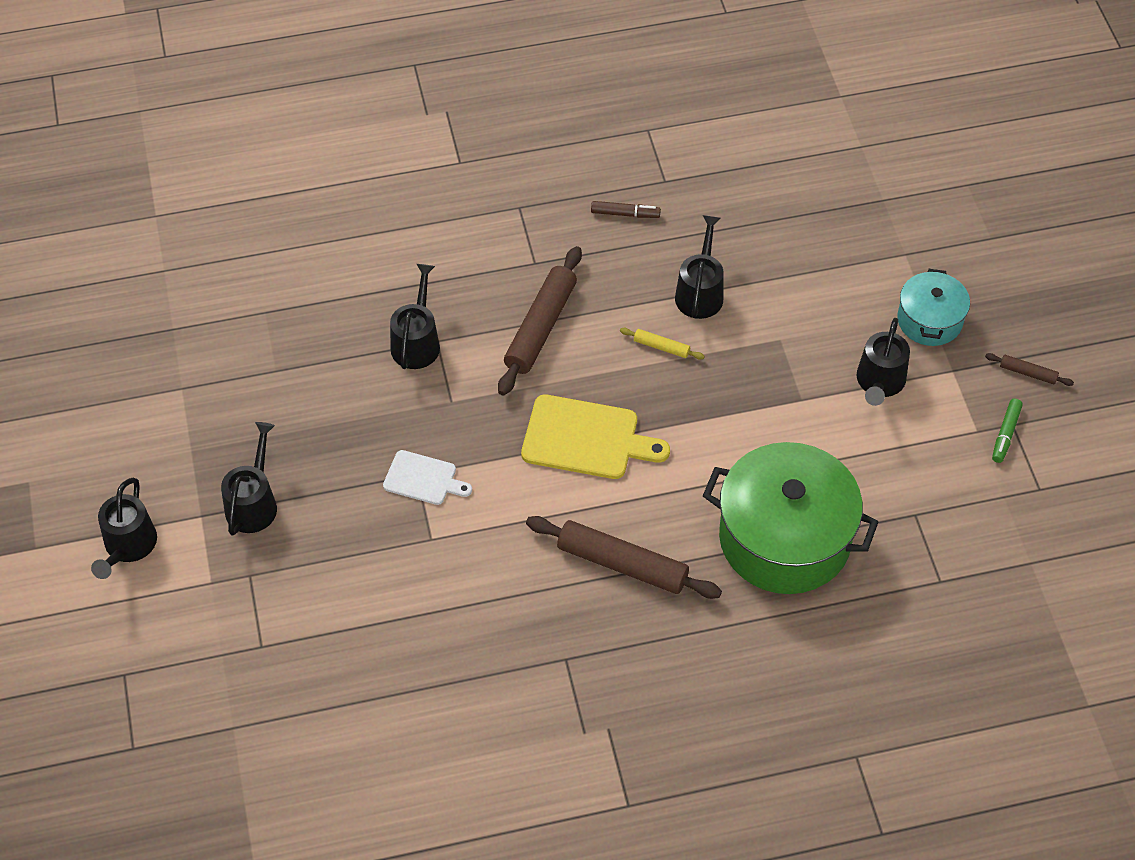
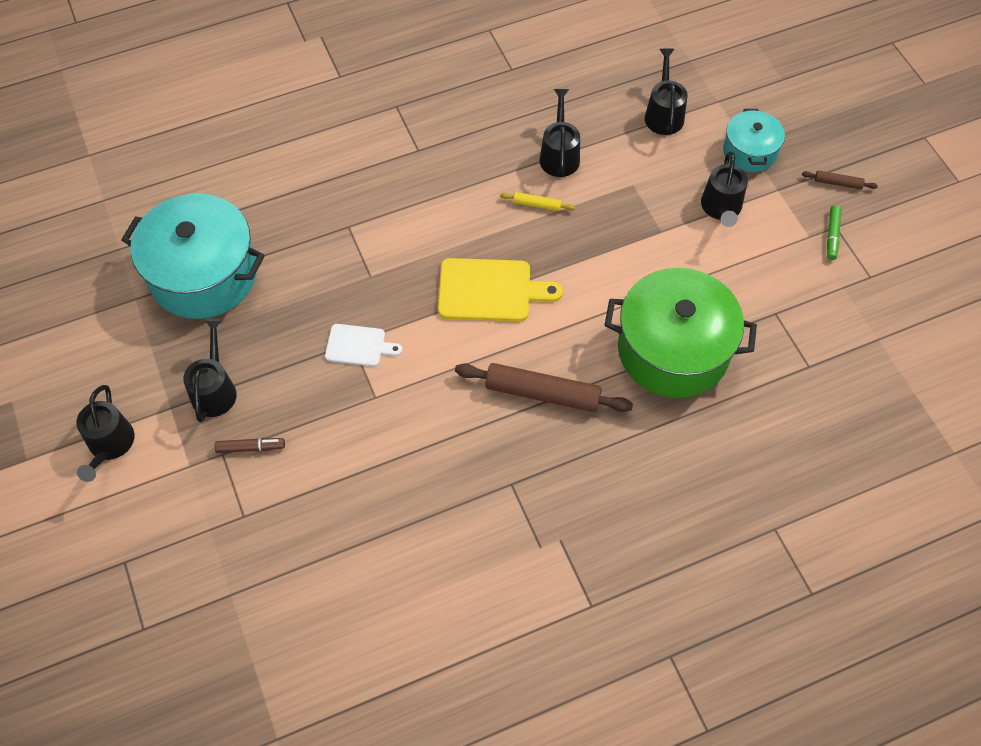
camera: 10 degrees left, 5 degrees up
(263, 372) = (203, 274): none -> turquoise pot
(416, 342) = (331, 230): black watering can -> black watering can (663, 114)
(540, 327) = (433, 202): brown rolling pin -> none
(625, 214) = (484, 99): brown marker -> brown marker (251, 447)

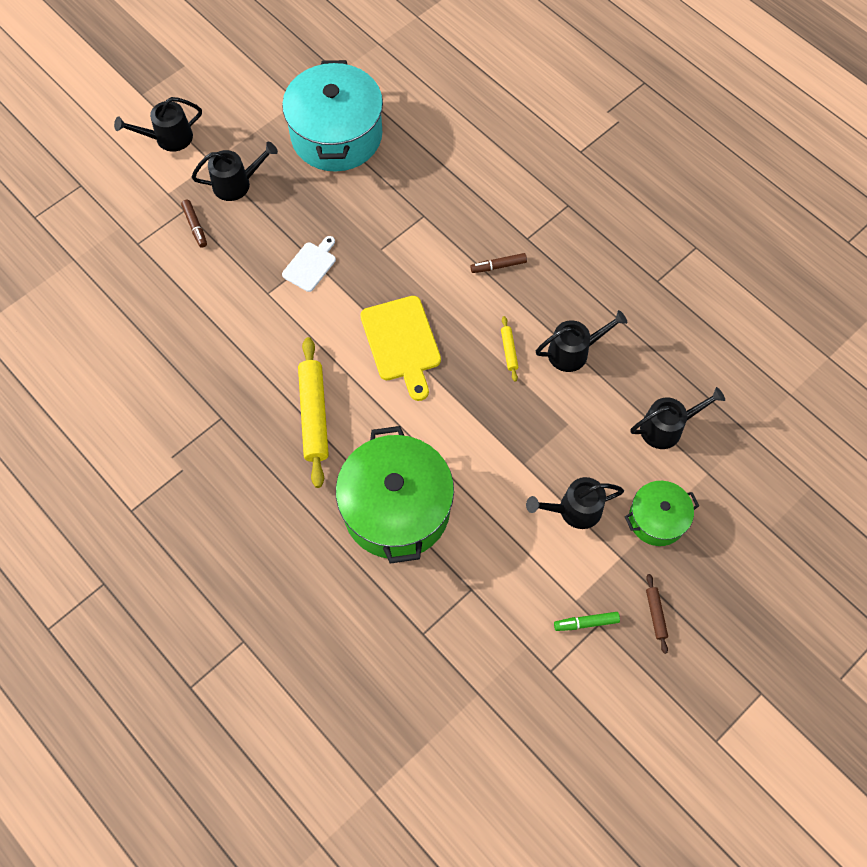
camera: 70 degrees right, 5 degrees up
(359, 346) = (311, 265): white cutting board -> white cutting board turned 135 degrees counterclockwise
(438, 183) = (498, 266): none -> brown marker
(542, 393) = (314, 415): brown rolling pin -> yellow rolling pin
(749, 152) = (657, 519): turquoise pot -> green pot

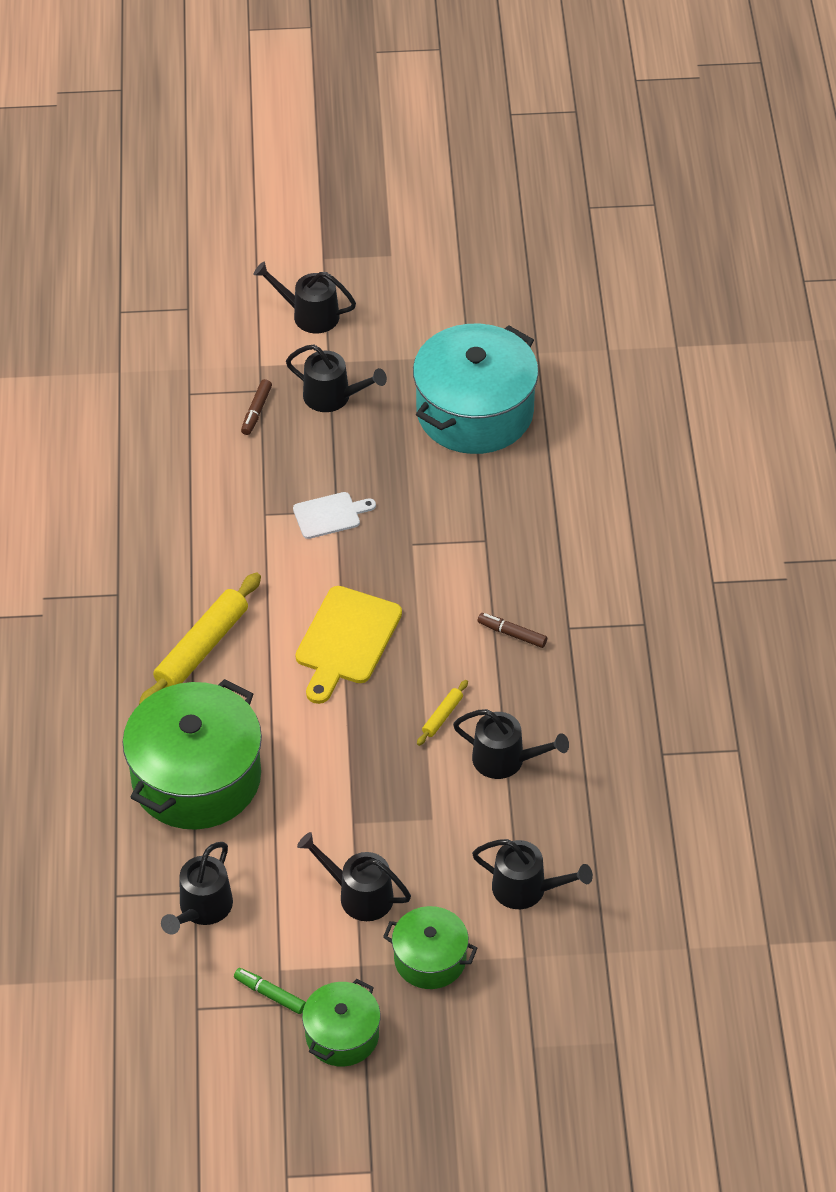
camera: 40 degrees right, 15 degrees down
(487, 598) = (202, 908): none -> black watering can
(655, 614) = (342, 1035): brown rolling pin -> green pot

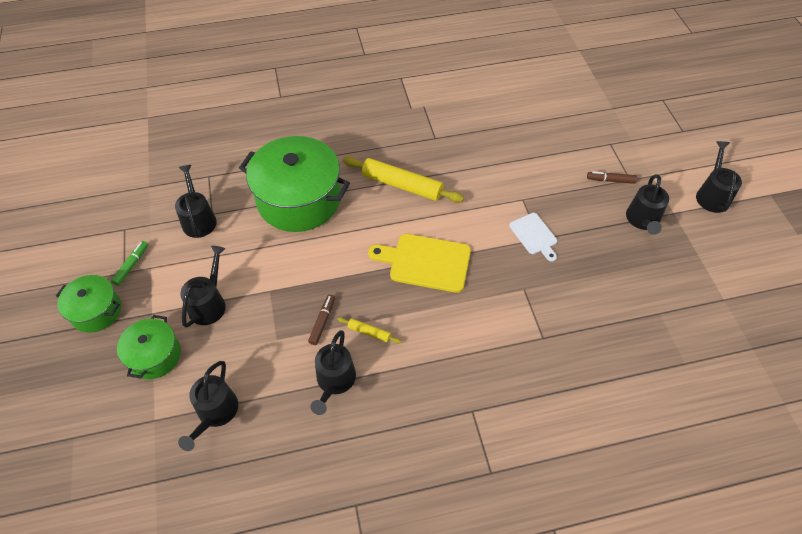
camera: 80 degrees right, 5 degrees up
(202, 908) = (198, 219): black watering can -> black watering can turned 60 degrees clockwise
(475, 412) = (669, 312): turquoise pot -> none
(512, 634) = (456, 369): brown marker -> brown marker (322, 321)

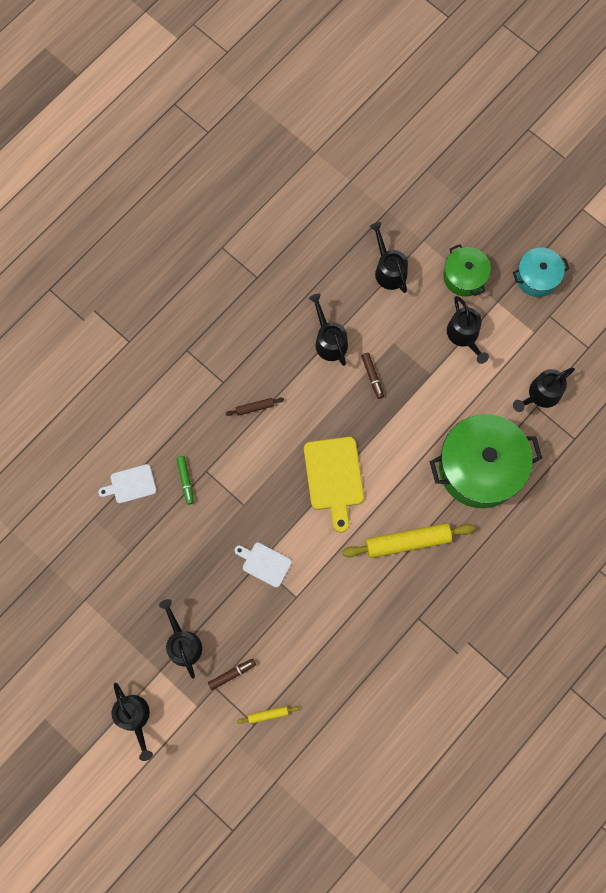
camera: 145 degrees right, 20 degrees up
(96, 311) = (537, 277): green pot -> turquoise pot
(132, 265) = (550, 324): green marker -> green marker (186, 481)
(198, 219) = (541, 394): black watering can -> black watering can turned 105 degrees clockwise
(369, 332) = (333, 391): yellow rolling pin -> yellow rolling pin (268, 714)
(425, 262) = (334, 477): yellow cutting board -> yellow cutting board turned 105 degrees clockwise
(456, 365) = (255, 407): none -> brown rolling pin
(629, 371) = (130, 484): none -> white cutting board

